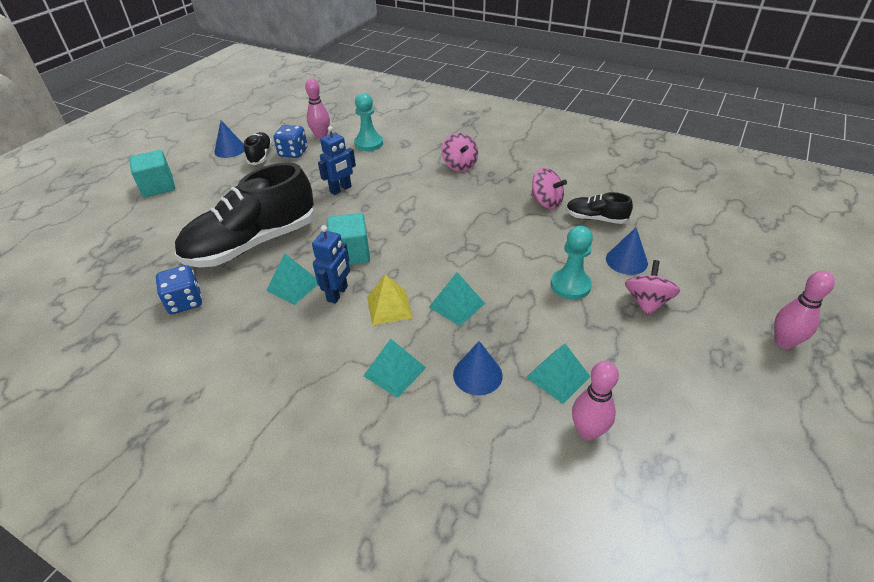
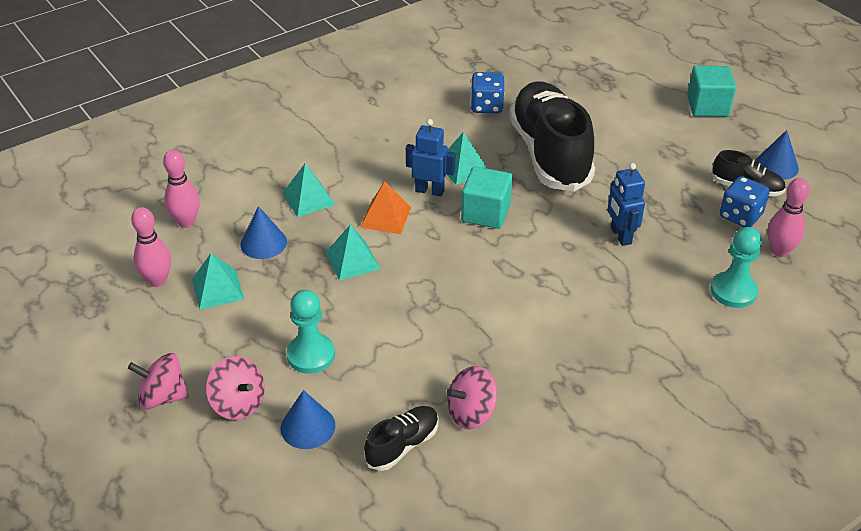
camera: 115 degrees right, 0 degrees up
(337, 294) = (429, 191): blue robot -> blue robot turned 150 degrees clockwise
(389, 307) = (385, 217): yellow pyramid -> orange pyramid
(459, 165) = (619, 364): pink spinning top -> pink spinning top (163, 397)
(784, 342) = (98, 479): pink bowling pin -> pink bowling pin (186, 222)

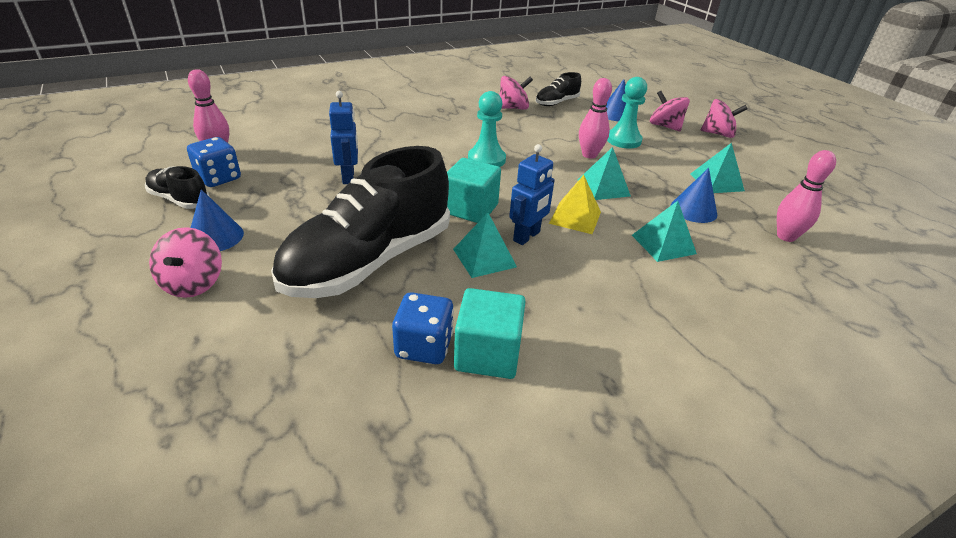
camera: 175 degrees left, 5 degrees down
(157, 280) = (775, 193): pink bowling pin -> pink bowling pin (589, 155)
(385, 217) = (575, 217): orange pyramid -> yellow pyramid
(429, 191) = (527, 236): blue robot -> blue robot turned 75 degrees counterclockwise
(550, 154) = (369, 261): black shoe -> black shoe turned 45 degrees clockwise
(658, 124) = (193, 283): none -> pink spinning top
(707, 106) = (90, 302): turquoise cube -> turquoise cube (487, 354)
(733, 291) = (288, 135): turquoise pawn -> turquoise pawn (486, 159)
(776, 166) = (116, 215): blue cone -> blue cone (215, 236)

